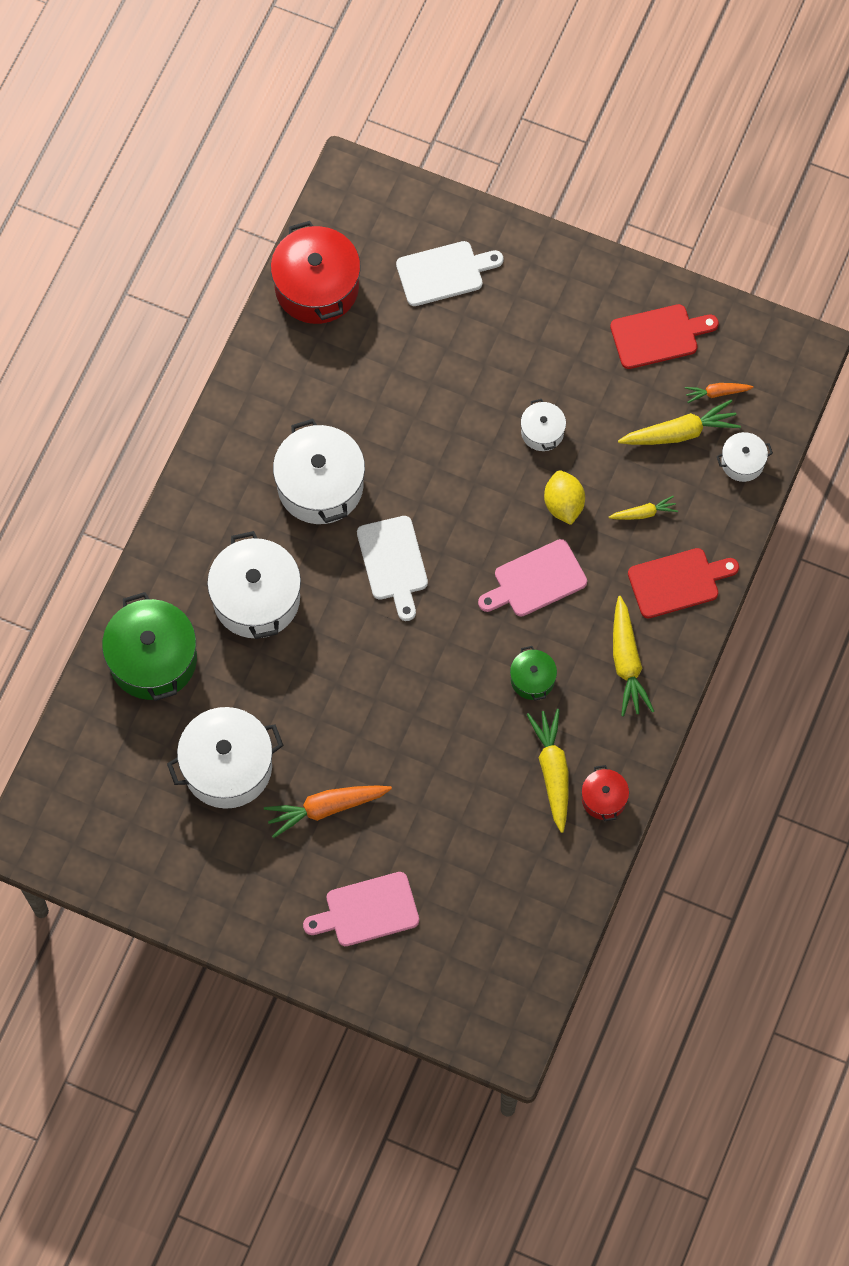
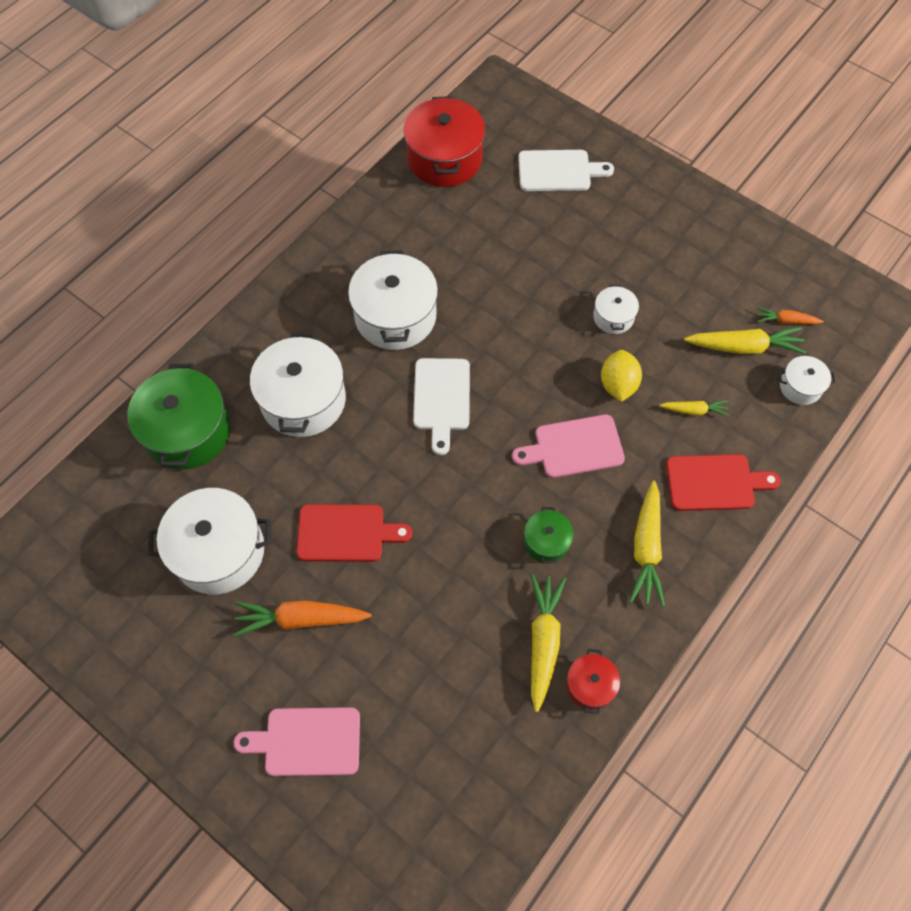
camera: 15 degrees right, 5 degrees down
(658, 336) = (740, 261): red cutting board -> red cutting board (346, 533)

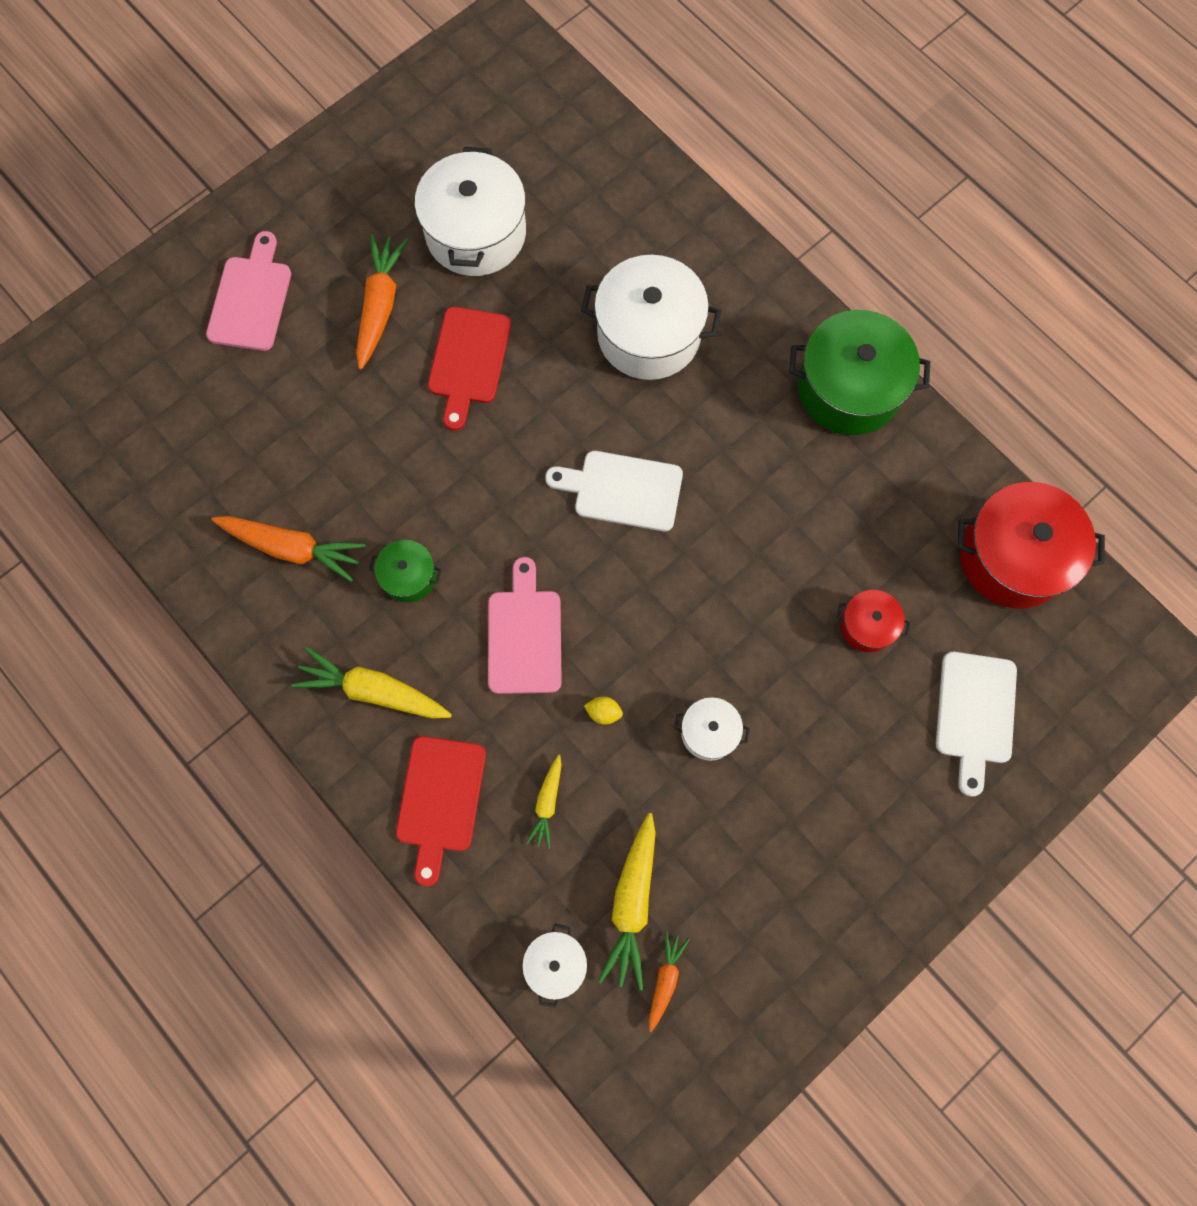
camera: 100 degrees right, 10 degrees up
(187, 431) = (629, 210): green pot -> green pot (849, 388)
(395, 316) = (753, 453): white pot -> none
(543, 641) = (293, 548): yellow carrot -> orange carrot
(590, 685) = (231, 588): red pot -> red pot (867, 625)
(618, 385) = (603, 712): yellow lemon -> yellow lemon, size x0.51

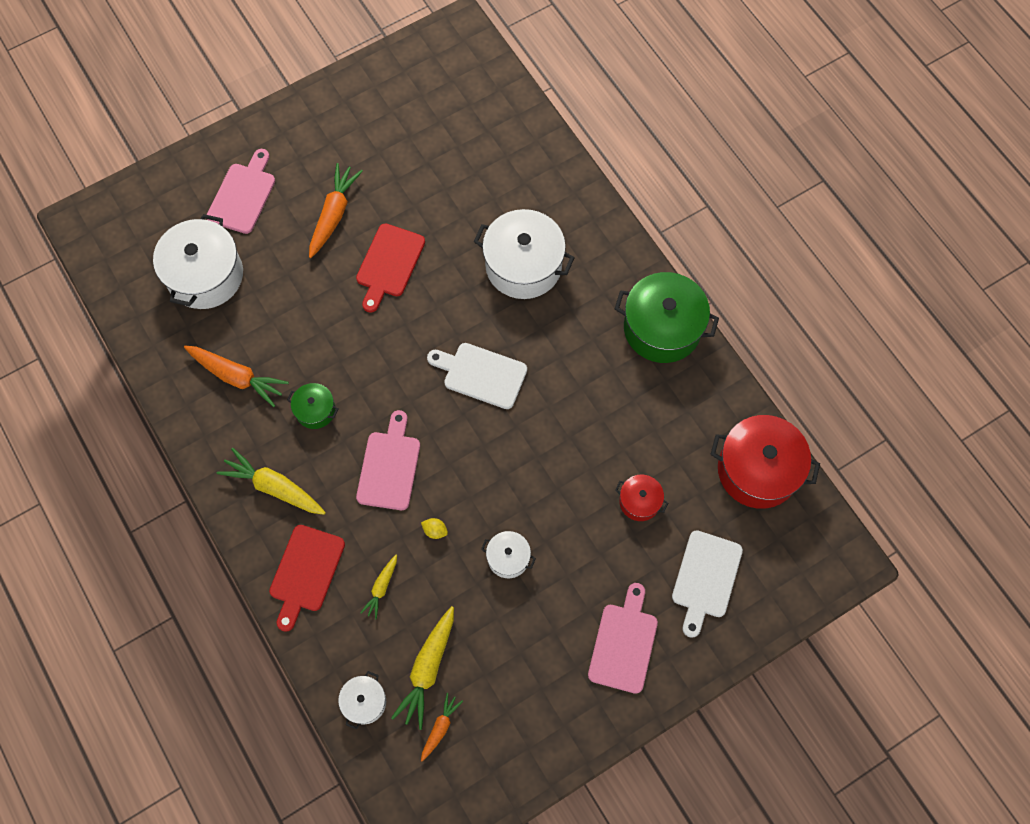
camera: 10 degrees right, 5 degrees down
(476, 233) = (413, 173): white pot -> white pot (205, 275)
(886, 820) = (624, 643): none -> pink cutting board

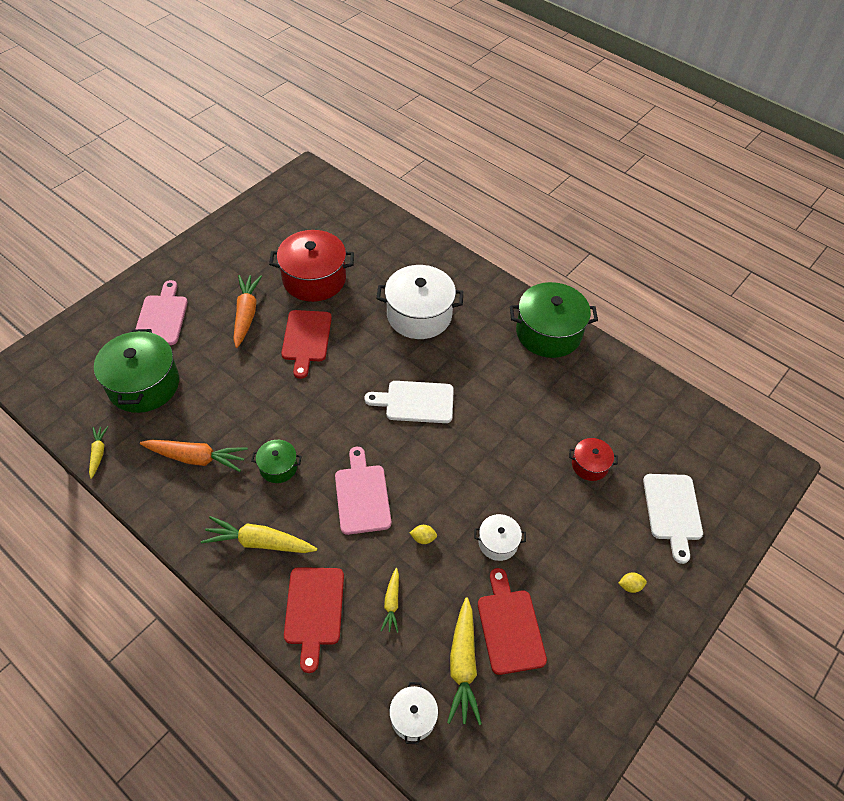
camera: 20 degrees left, 15 degrees down
(143, 344) = (98, 453): none -> yellow carrot
(205, 275) = (144, 384): white pot -> green pot
(440, 727) = (496, 718): orange carrot -> none
(486, 646) = (510, 626): none -> red cutting board
(624, 643) = (630, 586): pink cutting board -> yellow lemon
(757, 470) = (672, 415): red pot -> red pot (314, 279)

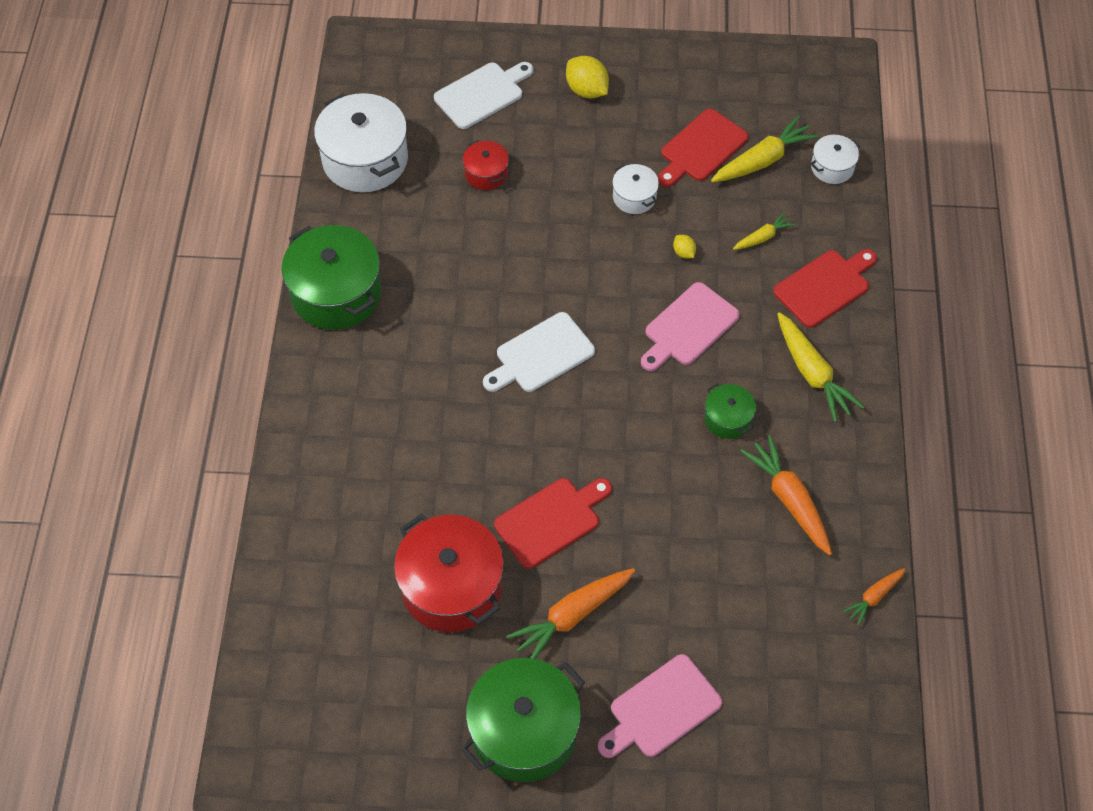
camera: 125 degrees left, 5 degrees up
(98, 453) = (874, 597): yellow carrot -> orange carrot
(144, 384) = (762, 635): green pot -> green pot (524, 731)
(415, 402) = (541, 355): white cutting board -> white cutting board turned 90 degrees clockwise
(419, 315) = (415, 432): white pot -> white pot (365, 159)
(630, 586) = (587, 90): yellow lemon -> yellow lemon, size x1.95

